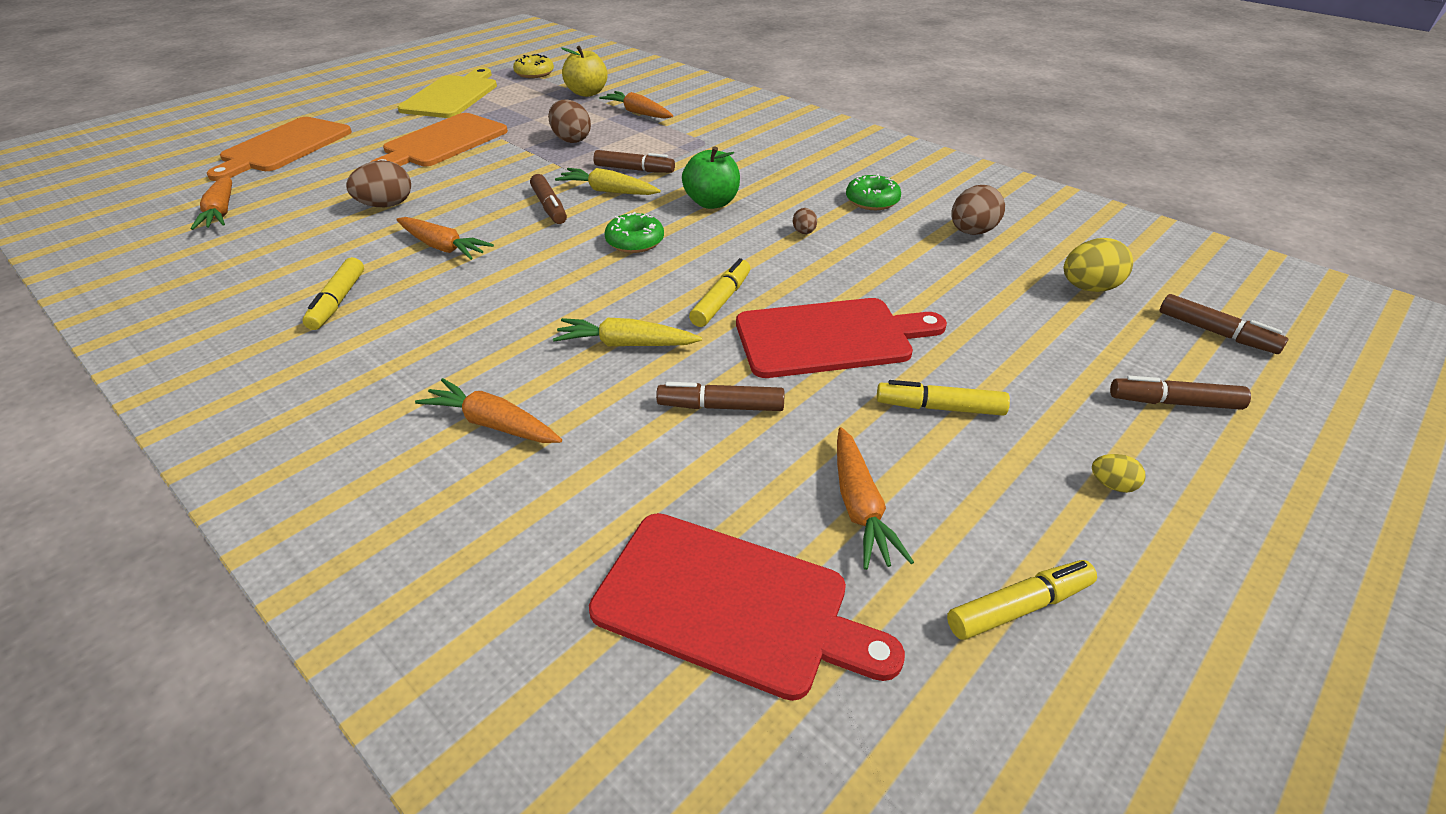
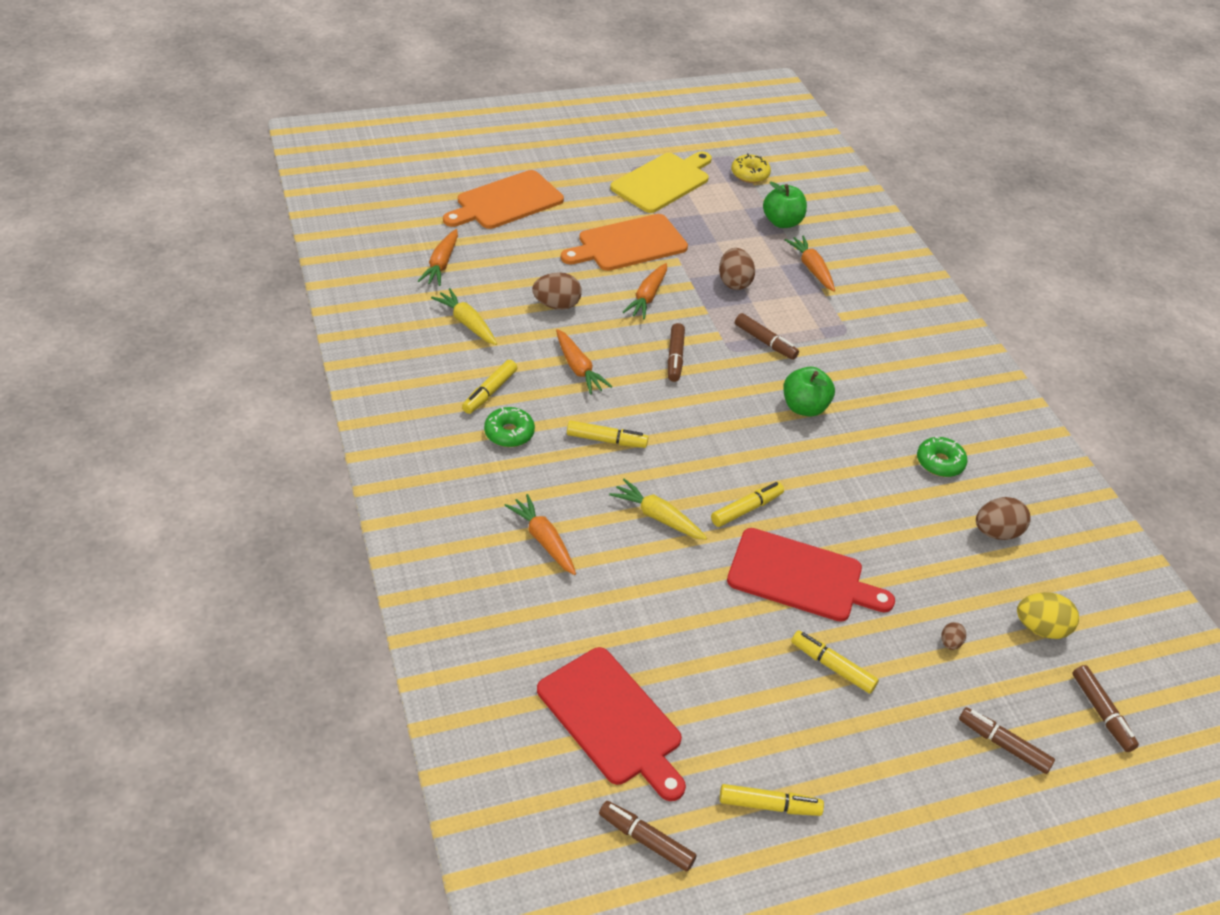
camera: 25 degrees right, 5 degrees up
(515, 296) = (606, 440): none -> yellow marker
(587, 93) = (782, 222): yellow apple -> green apple
(608, 191) = (729, 359): yellow carrot -> yellow carrot (467, 323)
(635, 242) = (718, 423): green donut -> green donut (509, 433)
(721, 407) = (689, 595): brown marker -> brown marker (646, 840)
(804, 232) = (856, 471): brown egg -> brown egg (950, 643)
(860, 507) = (725, 704): orange carrot -> orange carrot (647, 297)
(1112, 485) = (897, 772): yellow egg -> none

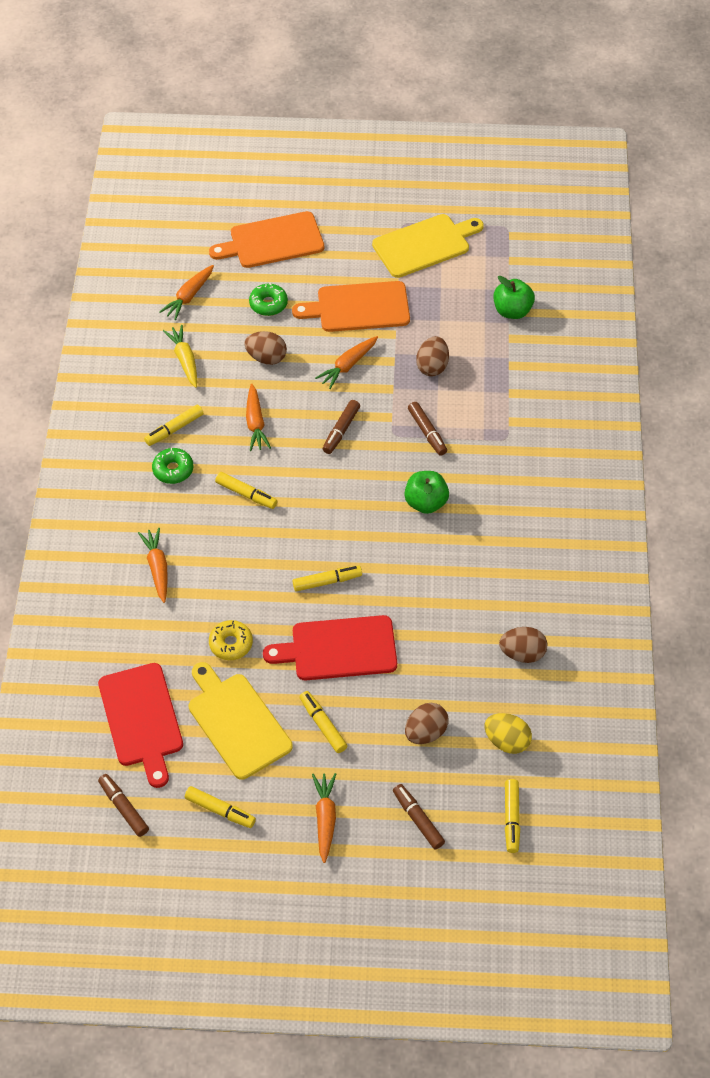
camera: 25 degrees right, 10 degrees up
(657, 517) = (253, 570): yellow carrot -> none
(731, 691) = (237, 722): none -> yellow cutting board
(750, 174) = (511, 251): yellow donut -> yellow donut (231, 644)
(801, 577) = (339, 649): red cutting board -> red cutting board turned 135 degrees clockwise
(811, 268) = (511, 366): orange carrot -> orange carrot (325, 818)
(939, 462) = (513, 580): green donut -> green donut (268, 304)
(950, 643) = (425, 732): brown egg -> brown egg, size x1.93
(1101, 712) = (511, 818): brown marker -> yellow marker

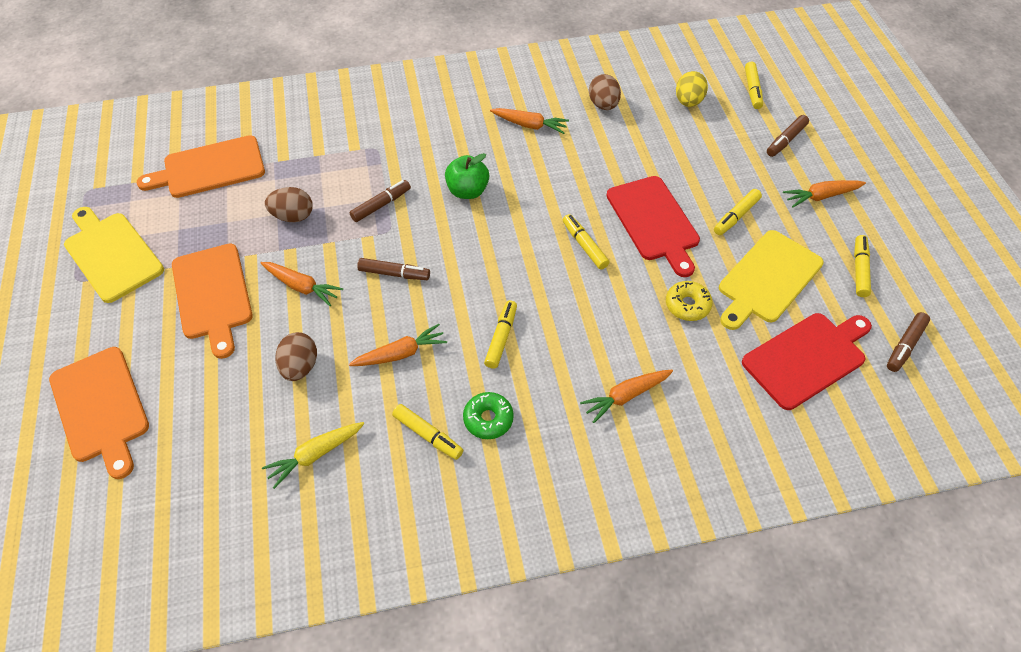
camera: 105 degrees left, 0 degrees up
(189, 296) = (204, 481): orange carrot -> orange carrot (530, 125)
(268, 304) = (212, 386): green donut -> none
(425, 732) = (706, 149): brown egg -> none
(511, 818) = (752, 90): yellow marker -> yellow marker turned 105 degrees clockwise
(512, 311) = (210, 168): green apple -> orange cutting board

